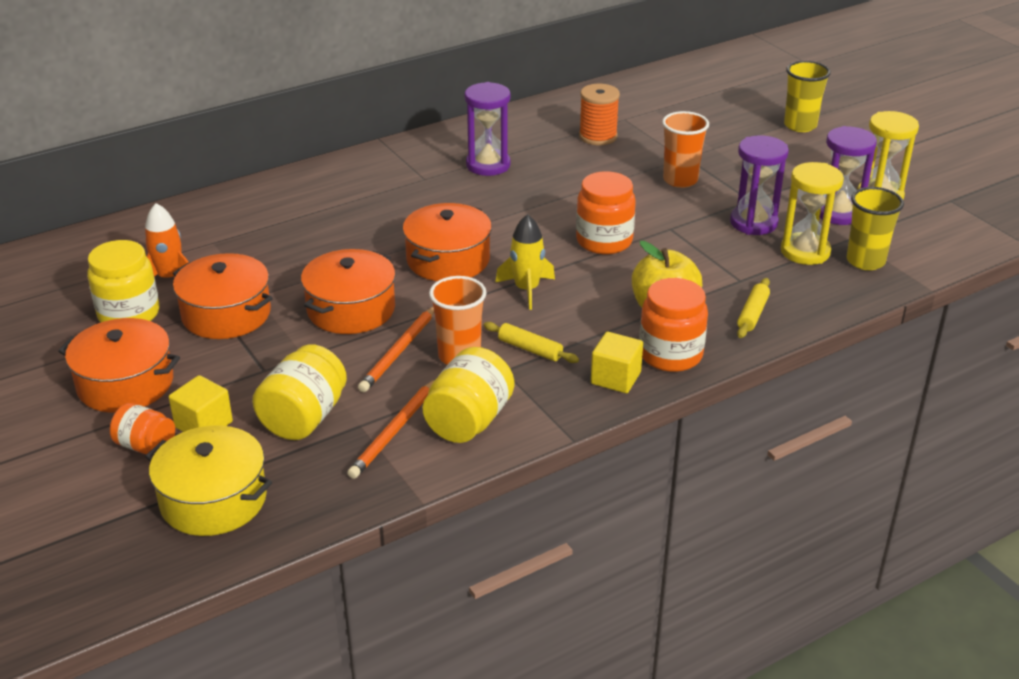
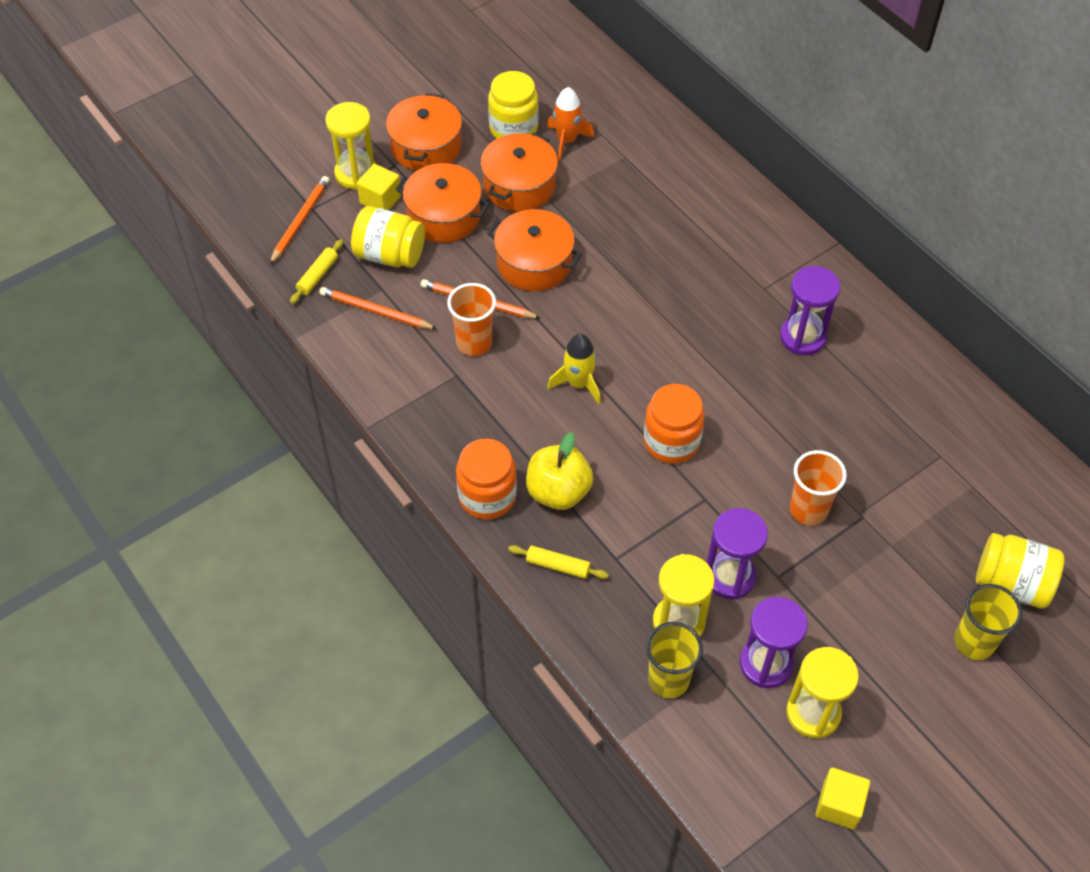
camera: 85 degrees right, 20 degrees up
(146, 446) = (356, 173): orange jar -> yellow hourglass
(213, 500) = (300, 221): yellow pot -> orange pencil
(448, 260) = (620, 321): orange pot -> orange pot (444, 216)
(469, 421) = (389, 357): yellow jar -> yellow jar (1011, 584)
(530, 349) = (487, 391): yellow rolling pin -> yellow rolling pin (318, 276)
(598, 136) = (890, 431): orange spool -> none
(615, 378) = (451, 455): yellow cube -> yellow cube (839, 805)

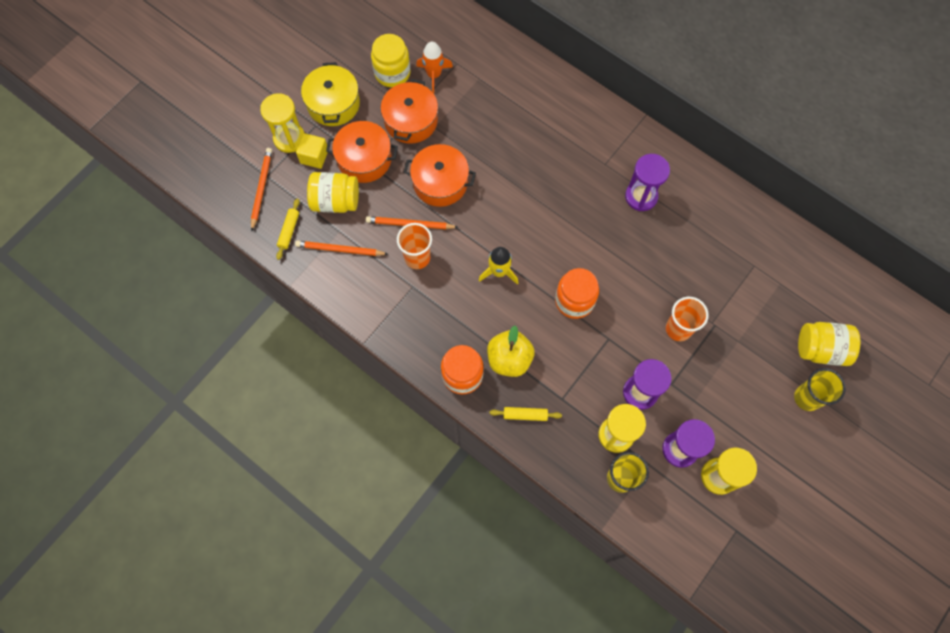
camera: 15 degrees left, 15 degrees up
(426, 147) = (333, 104): orange pot -> yellow pot
(839, 805) = (750, 536): yellow cube -> none

